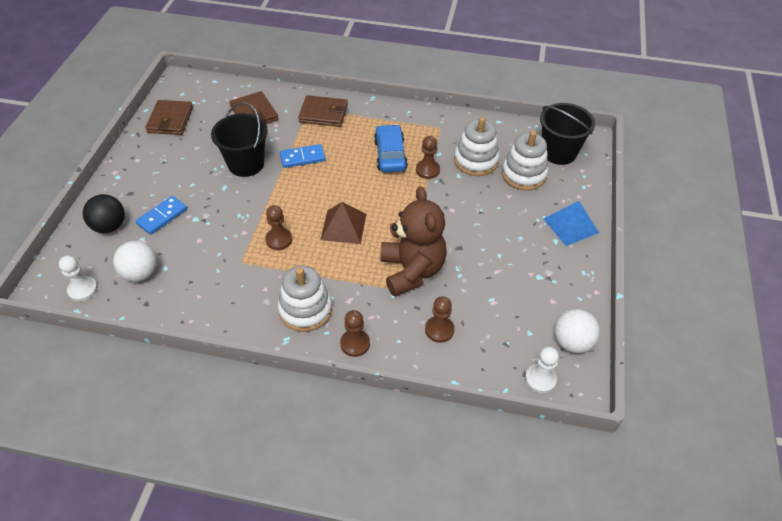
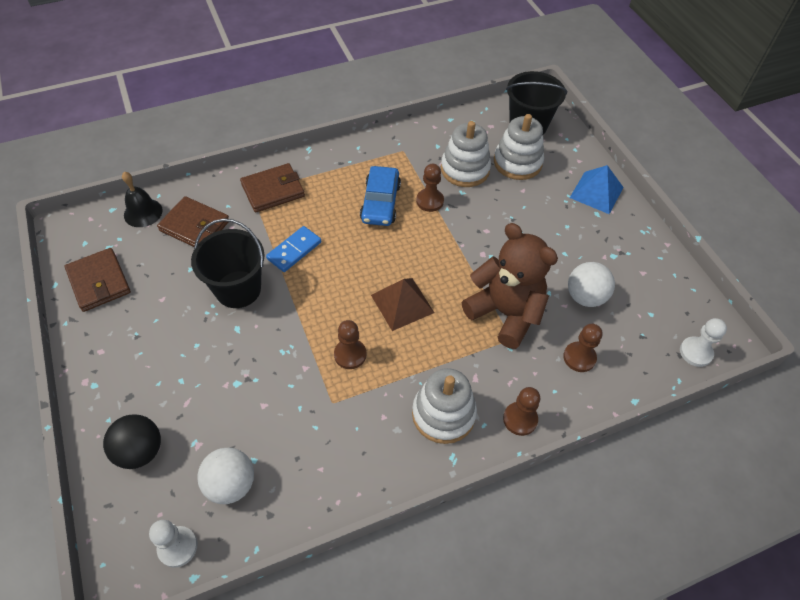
camera: 35 degrees left, 5 degrees up
(162, 217) = (195, 403): blue domino -> none
(230, 91) = (143, 212): none -> black bell
(390, 155) = (380, 203): blue car -> blue car turned 135 degrees counterclockwise
(572, 342) = (689, 302): white ball -> white ball (585, 297)

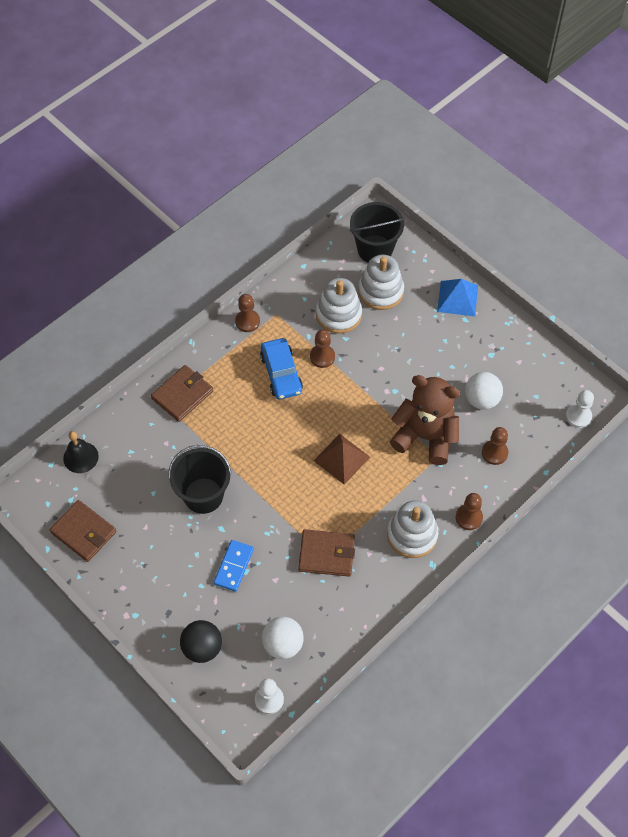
camera: 20 degrees left, 5 degrees up
(195, 226) = (134, 453): brown wallet -> brown wallet (326, 554)
(294, 250) = (231, 444): blue domino -> blue domino (233, 566)
(350, 354) = (321, 516): brown pawn -> brown pawn (247, 321)

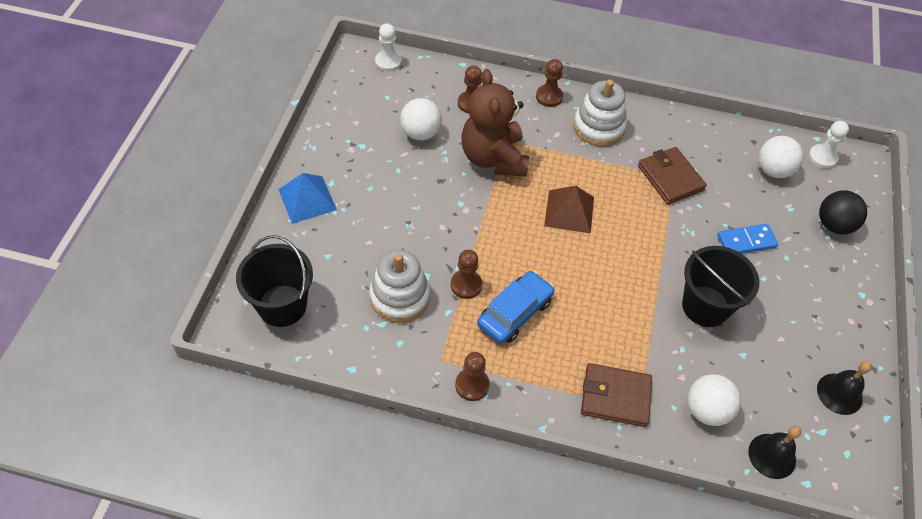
camera: 125 degrees left, 5 degrees down
(83, 532) = (839, 393): brown wallet -> black bell
(135, 441) = (706, 410): none -> white ball
(380, 291) = (341, 272): white stacking toy -> none

